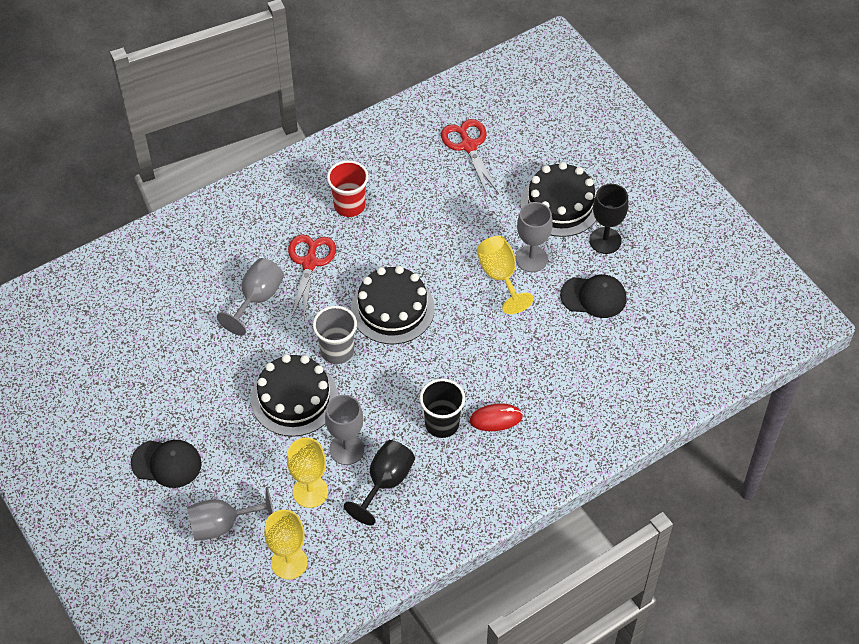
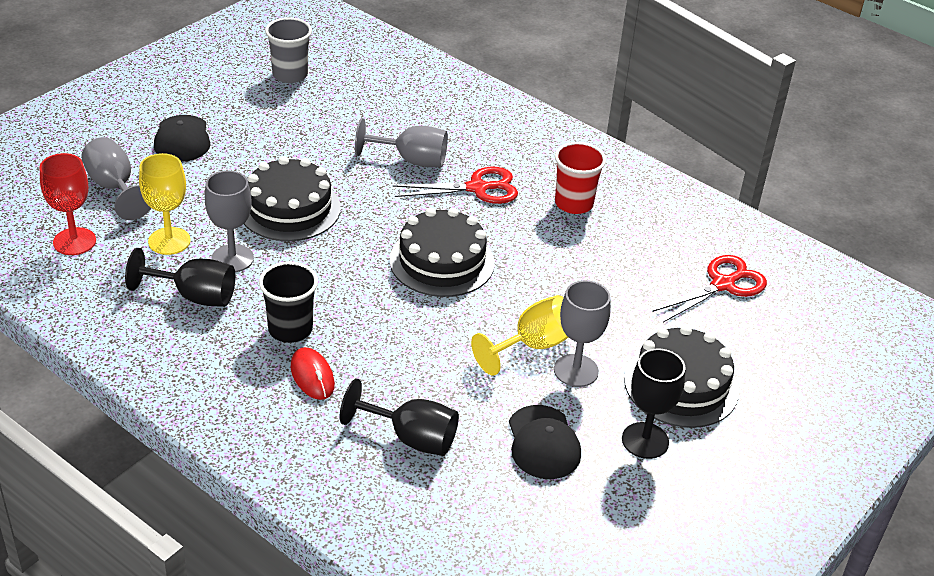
camera: 70 degrees right, 15 degrees down
(289, 562) = (74, 241): yellow goblet -> red goblet
(337, 351) = (365, 229): grey cup -> grey cup (290, 75)
(571, 371) = (411, 438): none -> black goblet

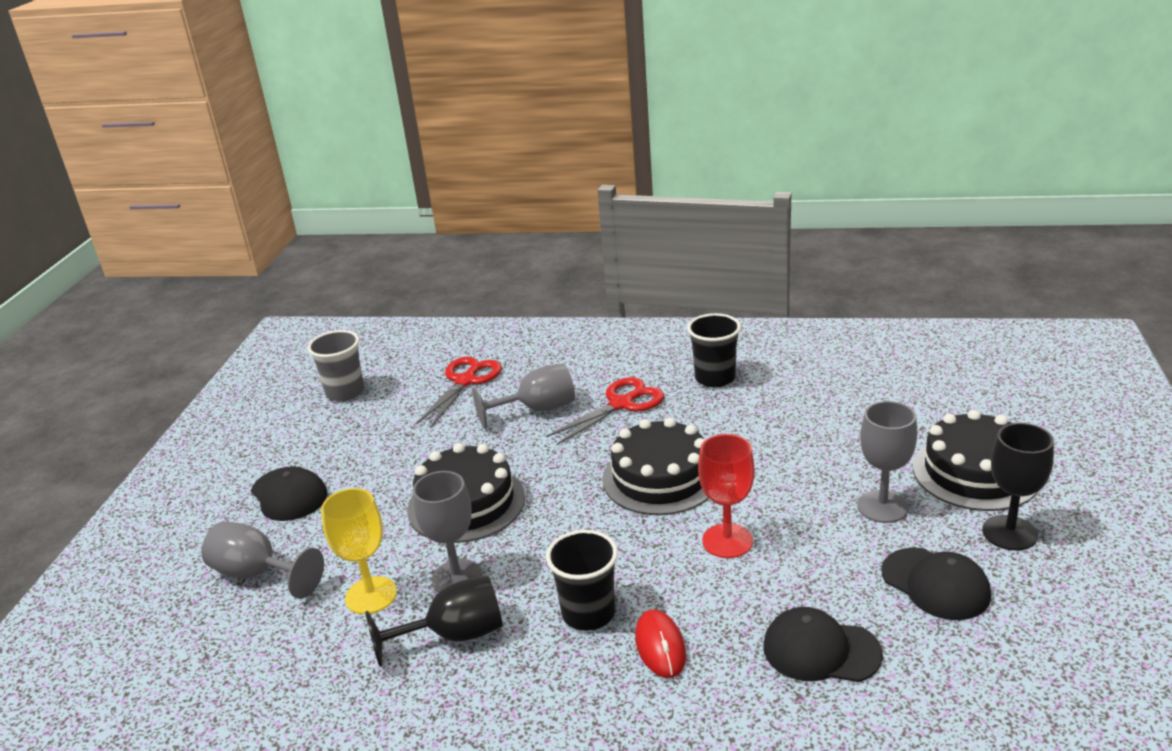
camera: 25 degrees left, 10 degrees down
(74, 241) = (261, 651): red goblet -> red goblet (727, 541)
(312, 376) = (660, 646): red mouse -> red mouse turned 45 degrees clockwise
(411, 438) = (820, 650): black goblet -> black cap
(533, 346) = (822, 506): yellow goblet -> none
(574, 203) = (715, 378): red cup -> black cup
(723, 284) = (903, 381): red scissors -> red scissors (465, 381)

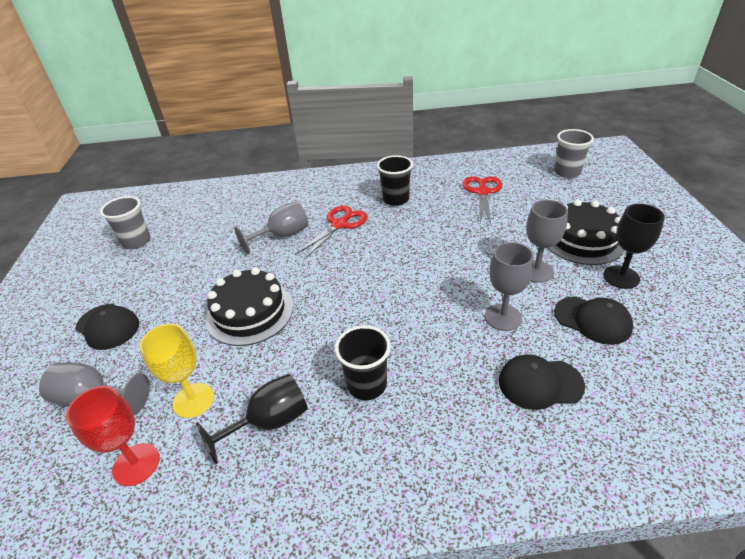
camera: 15 degrees left, 10 degrees up
(456, 577) = (258, 373): grey goblet -> grey goblet (503, 317)
(465, 381) = (225, 222): red scissors -> red scissors (482, 192)
(660, 477) = (383, 272): black cake -> none
(660, 646) = (427, 401): red mouse -> none
(727, 541) = (445, 311): red goblet -> red goblet (136, 464)
(1001, 368) = (567, 172): none -> grey cup

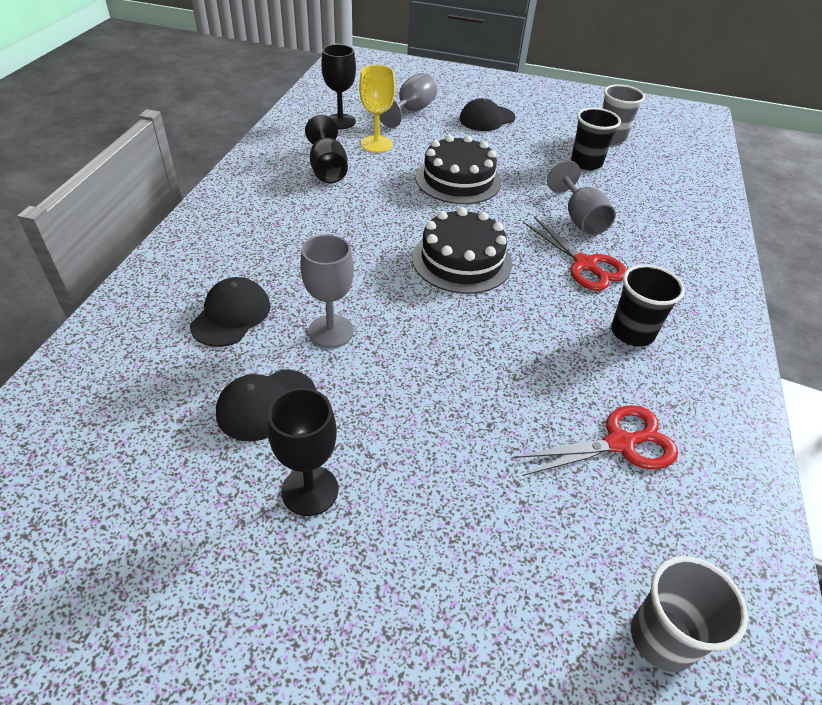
camera: 105 degrees right, 5 degrees up
(136, 464) = (340, 121): red goblet -> black goblet
(366, 384) = (322, 218): black cup -> black cup (586, 163)
(482, 192) = (620, 443): red scissors -> red scissors turned 45 degrees counterclockwise
(536, 271) = (384, 401): grey goblet -> none
(582, 240) = (419, 502): black cake -> black cake (461, 260)

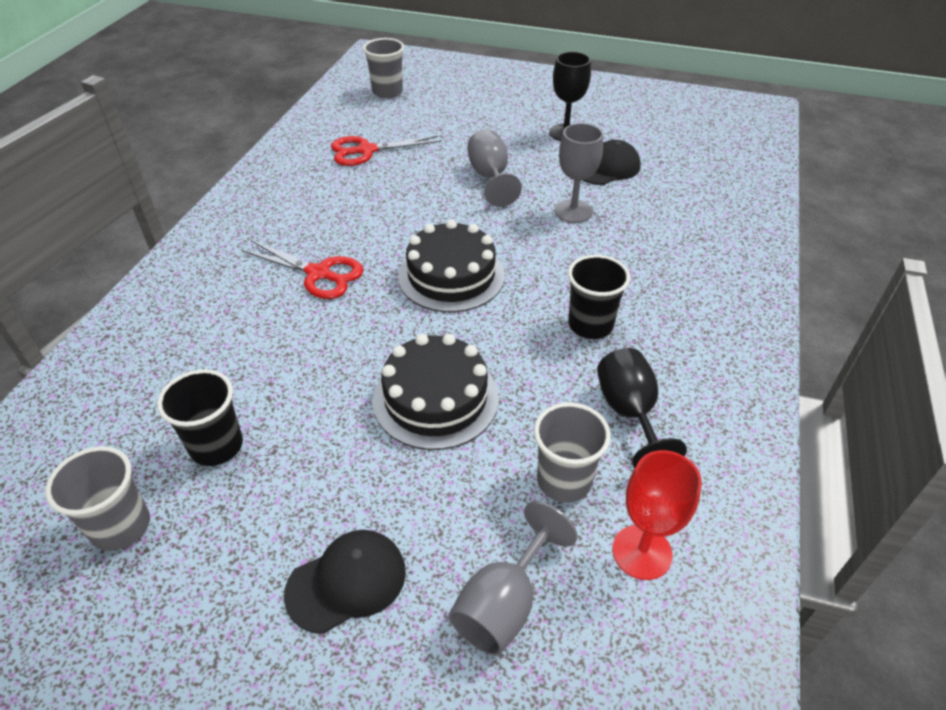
camera: 175 degrees left, 0 degrees up
(231, 315) = (662, 222): black cap -> none
(340, 121) = (642, 552): black goblet -> red goblet
(376, 144) = (564, 481): yellow goblet -> grey cup
(580, 219) = (291, 333): grey goblet -> grey goblet (490, 177)
(585, 264) = (318, 273): red scissors -> red scissors turned 150 degrees clockwise
(632, 332) = (312, 213): black cup -> black cup (590, 325)

